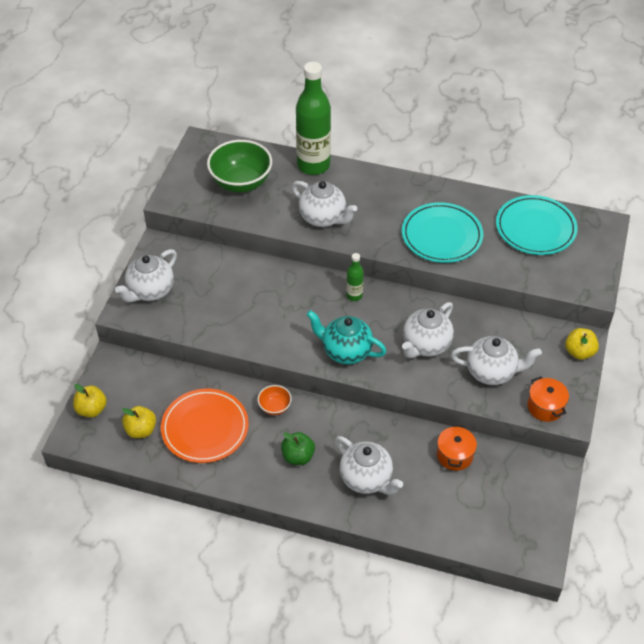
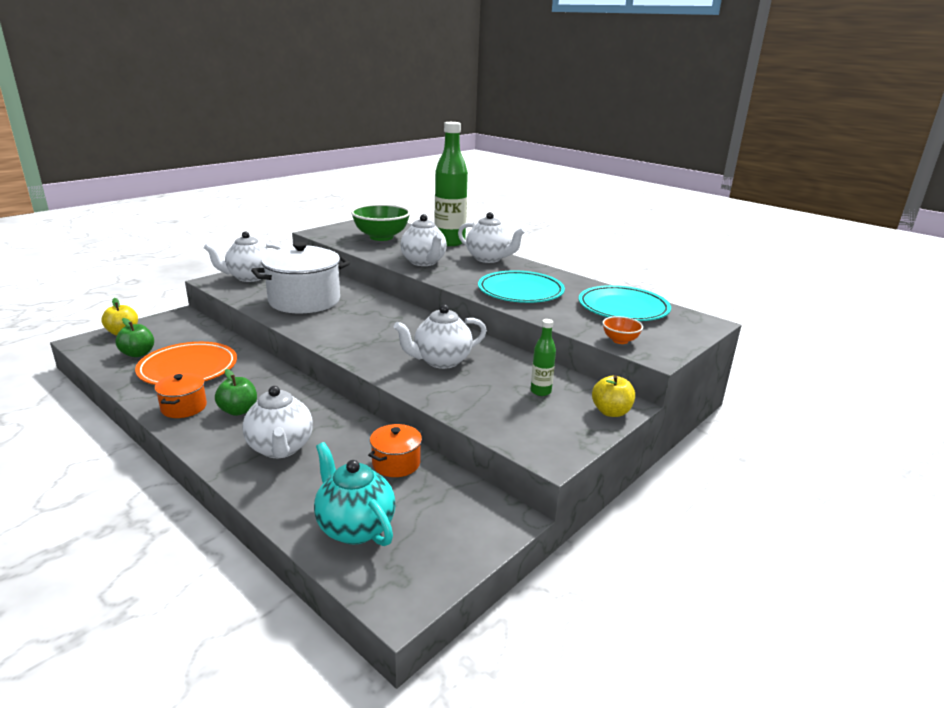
camera: 25 degrees right, 25 degrees down
(141, 430) = (138, 354): yellow apple -> green apple
(241, 308) = (304, 301): none -> white pot
(275, 407) = (264, 375): orange bowl -> orange bowl (620, 340)
(346, 351) = (359, 344): turquoise teapot -> turquoise teapot (355, 527)
(354, 295) = (409, 319): green bottle -> green bottle (540, 391)
(491, 372) = (491, 396): white teapot -> white teapot (489, 259)
(545, 407) = (528, 439): orange pot -> orange pot (184, 407)

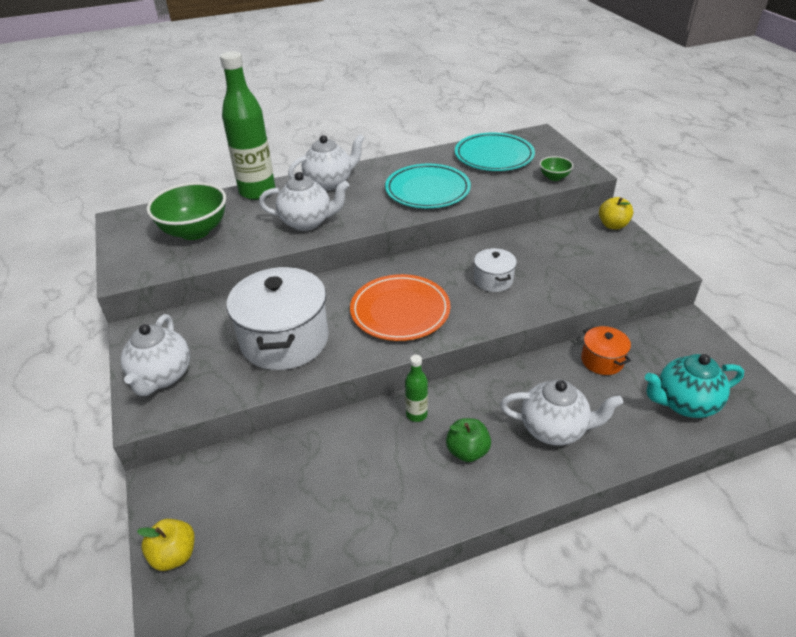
camera: 60 degrees left, 15 degrees up
(138, 354) = (262, 538): green apple -> none
(184, 407) = (438, 498): orange pot -> none
(188, 368) = (339, 486): orange plate -> orange plate (400, 311)
(441, 361) = (493, 280): white teapot -> white pot
(540, 391) = (570, 245): green bottle -> green bottle (416, 414)
(620, 340) = (554, 177): orange bowl -> green bowl

